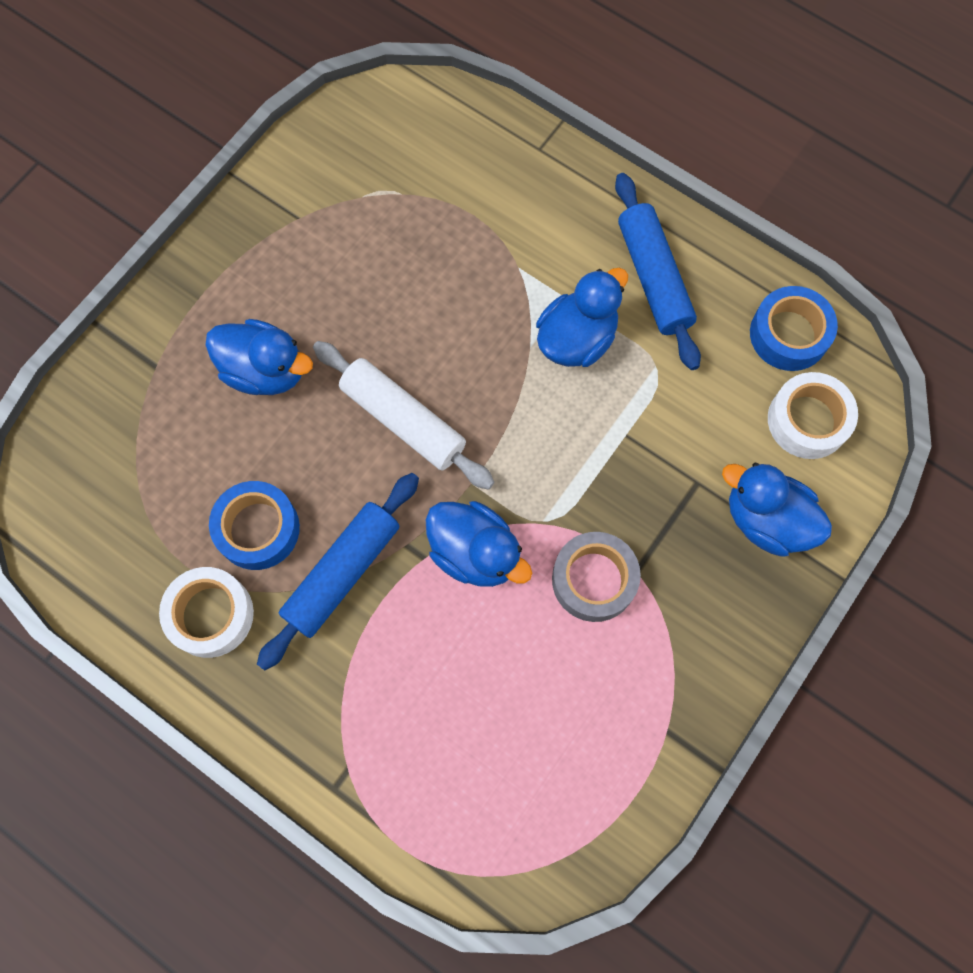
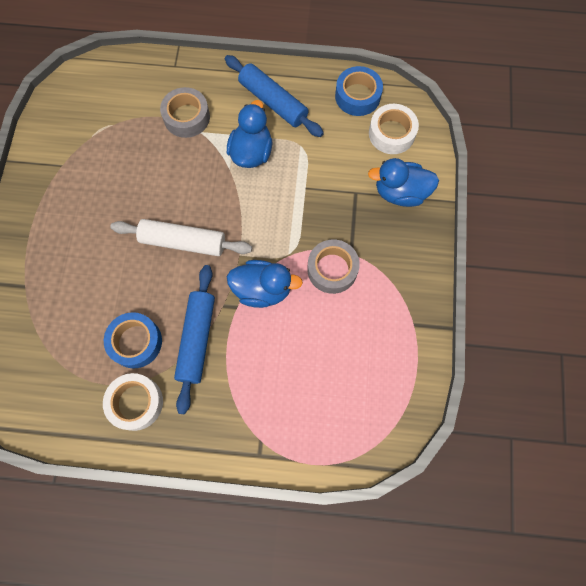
camera: 30 degrees left, 0 degrees up
(265, 371) = (90, 256): blue duck -> none
(513, 236) = (187, 117): none -> grey tape

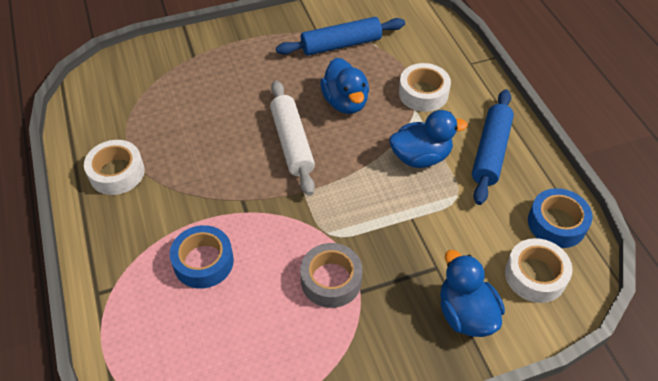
camera: 65 degrees right, 20 degrees down
(135, 342) = (175, 149): blue tape -> blue tape (203, 262)
(187, 117) = (423, 93): grey tape -> white tape
(197, 339) = (197, 193): blue rolling pin -> blue rolling pin (341, 44)
(262, 289) = (275, 226): blue duck -> blue duck (345, 102)

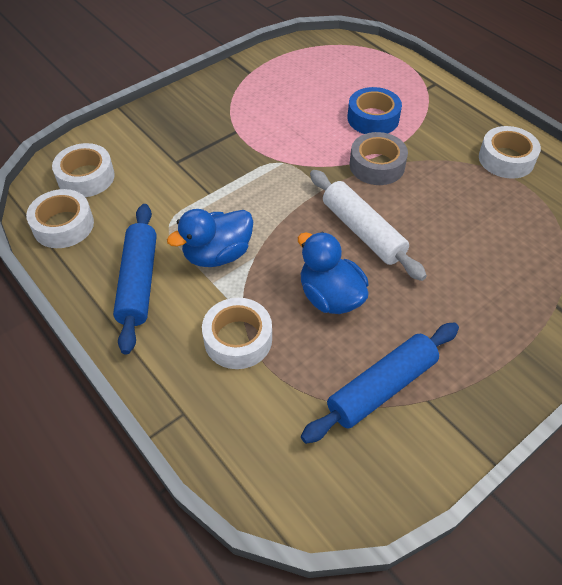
camera: 160 degrees right, 0 degrees up
(331, 280) = (263, 132): grey tape -> grey tape (377, 165)
(465, 313) = (145, 137): blue duck -> none
(556, 223) = (63, 225): blue tape -> white tape

